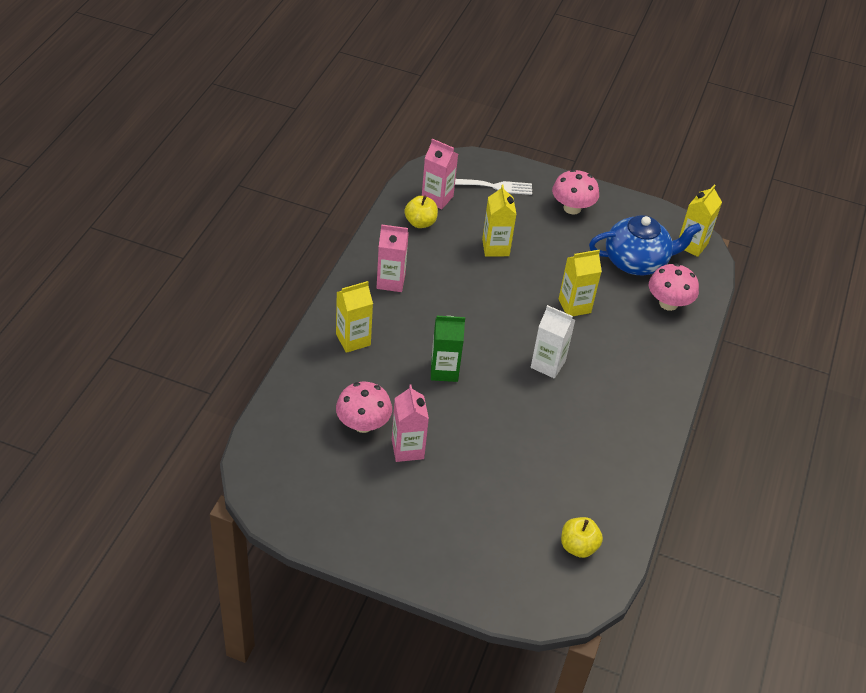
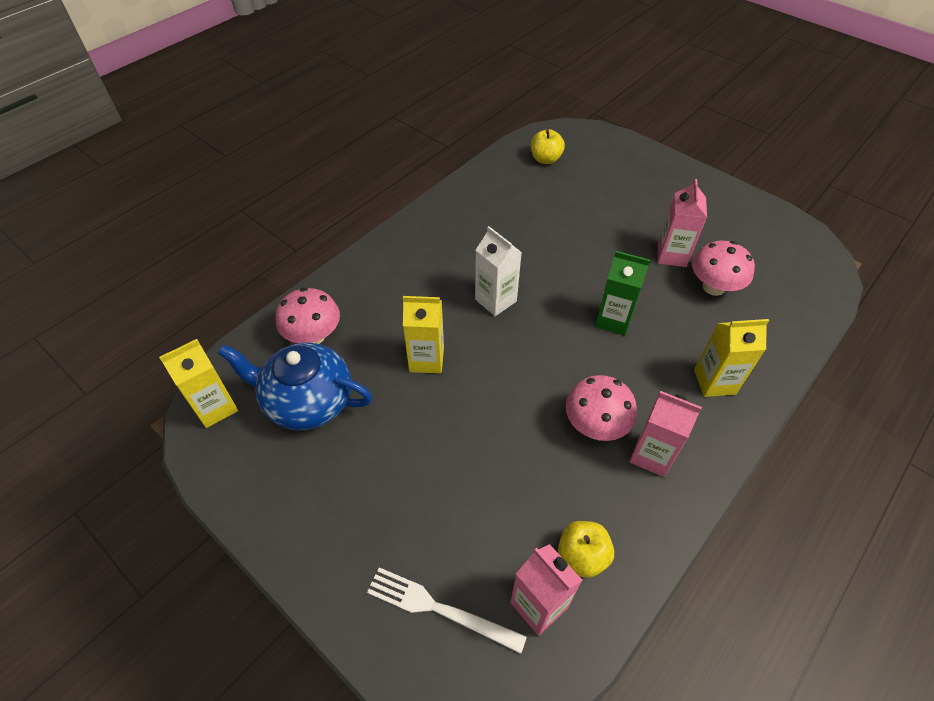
camera: 155 degrees left, 5 degrees up
(495, 247) = (485, 474): yellow carton -> none
(572, 208) = (333, 520): pink mushroom -> pink mushroom (595, 425)

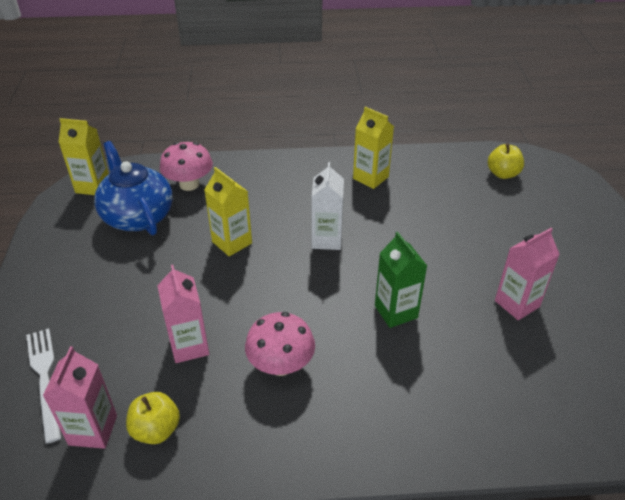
camera: 45 degrees right, 10 degrees down
(651, 455) = (292, 417): pink carton -> pink carton (189, 346)
(713, 287) = (522, 351): pink mushroom -> none
(714, 382) = (417, 414): yellow carton -> yellow carton (370, 178)

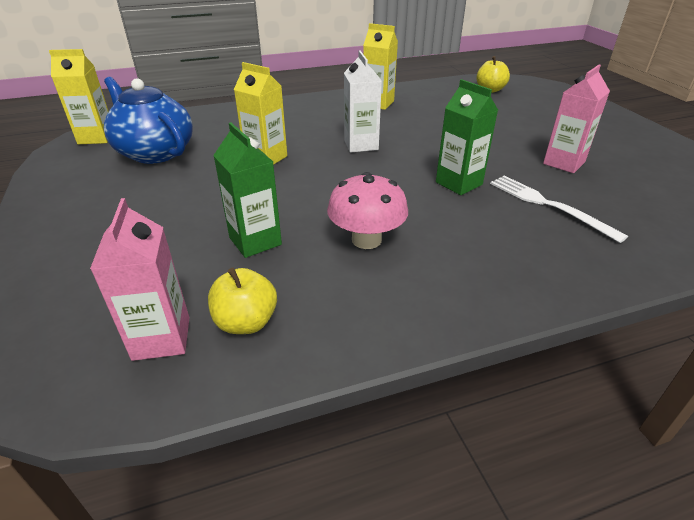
camera: 15 degrees left, 5 degrees down
(45, 378) = (79, 299): white fork -> white fork (548, 205)
(189, 184) = (202, 125): pink mushroom -> none
(189, 346) = (255, 241): pink carton -> green carton

